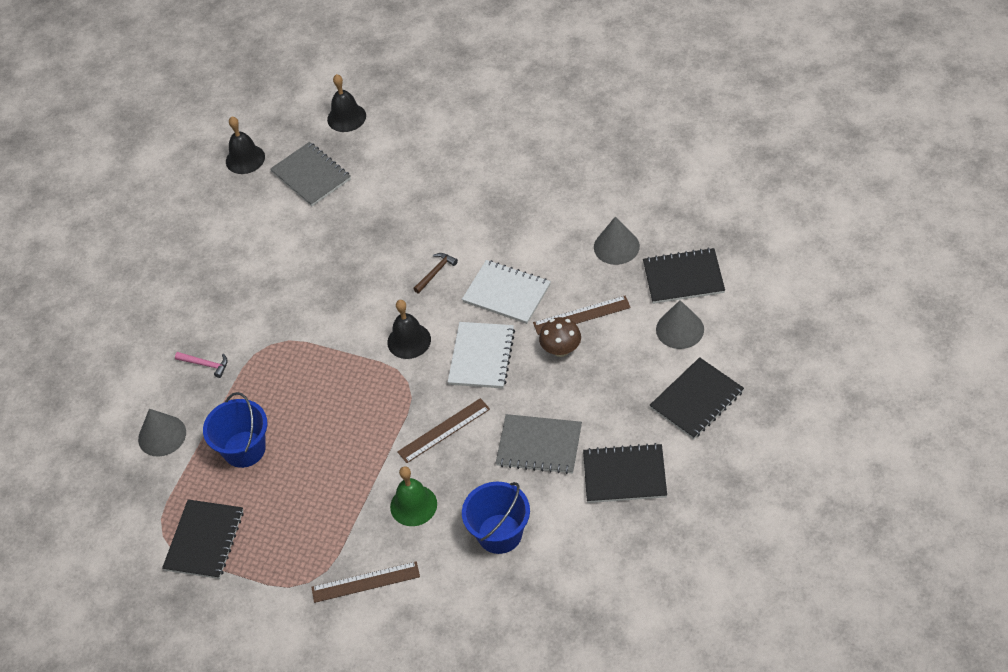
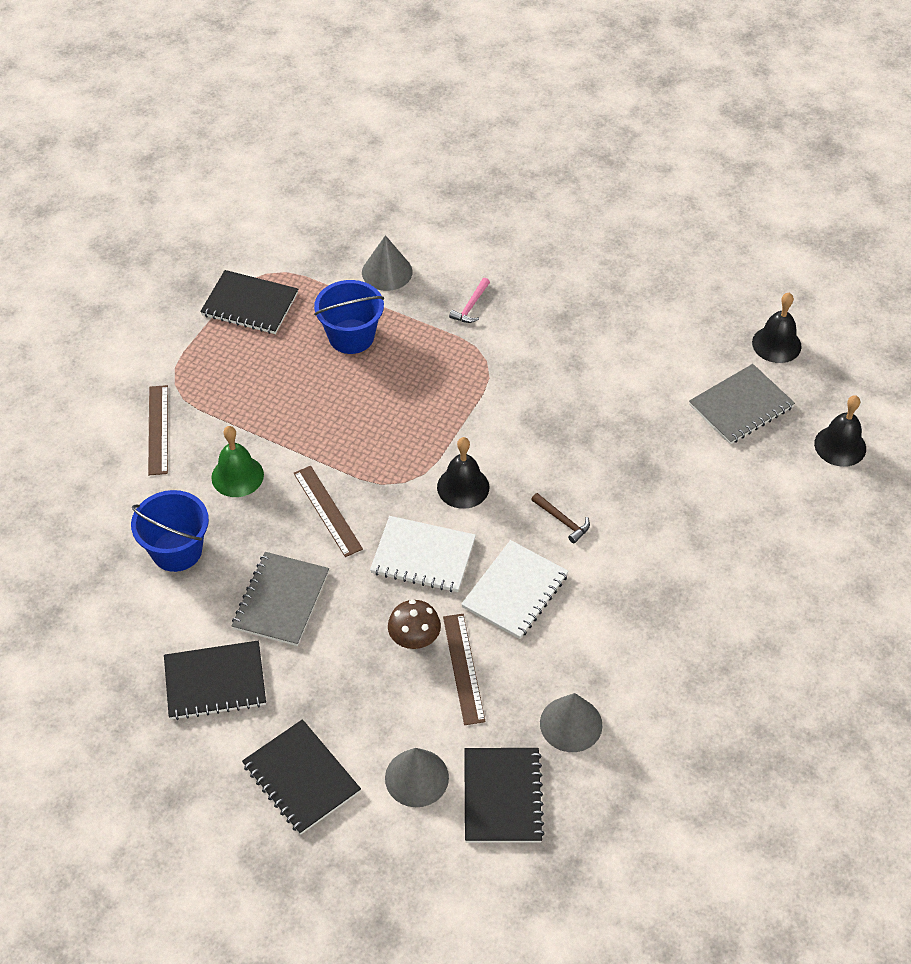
camera: 90 degrees right, 0 degrees up
(624, 475) = (215, 682): black notebook -> black notebook turned 75 degrees clockwise

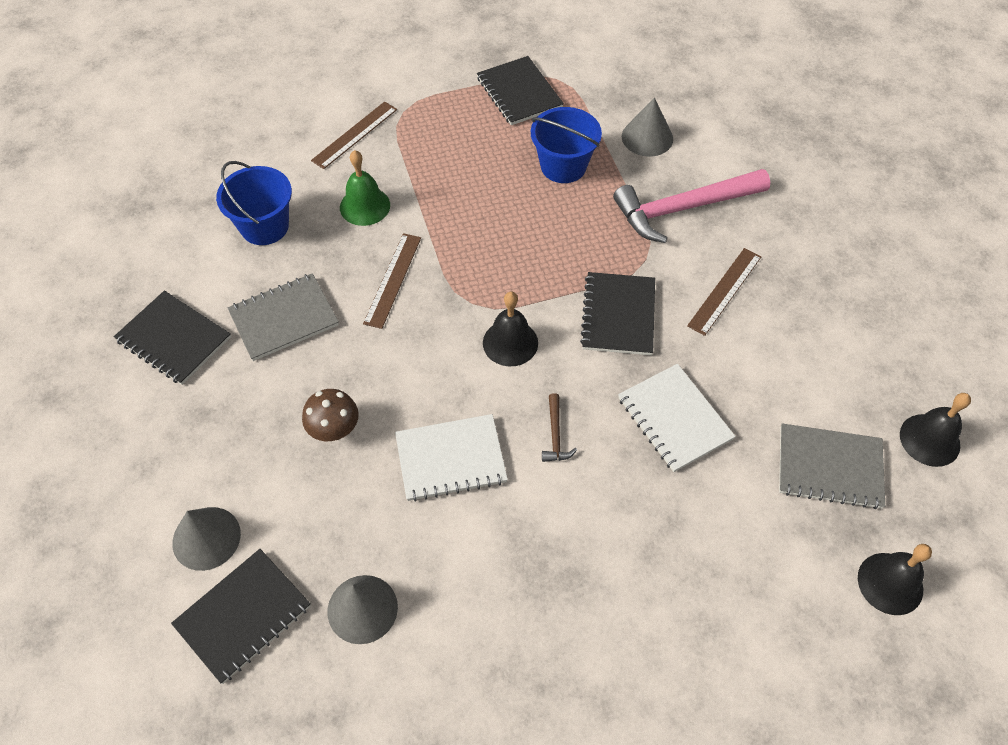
camera: 45 degrees right, 5 degrees up
(301, 778) = (137, 461): black notebook -> black notebook (618, 315)
(423, 556) = (417, 371): white notebook -> white notebook (674, 419)
(463, 668) = (340, 485): brown ruler -> brown ruler (725, 291)
(471, 306) = (683, 208): pink hammer -> pink hammer, size x2.41

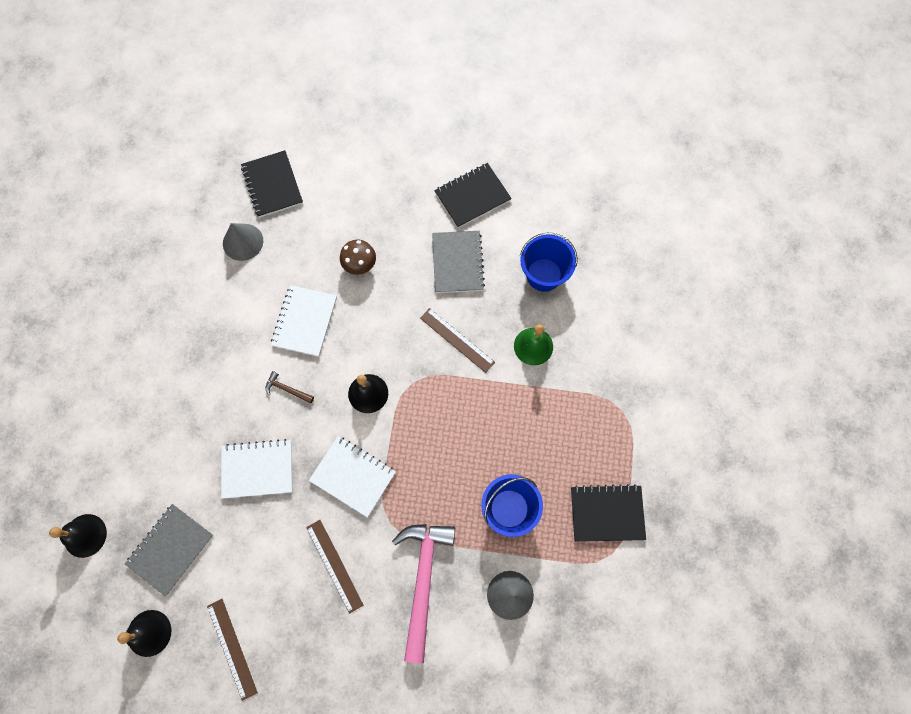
camera: 115 degrees right, 15 degrees up
(206, 538) = (326, 180): grey cone -> none
(355, 135) = (610, 365): brown ruler -> brown ruler (232, 648)
(618, 315) = (353, 476): black notebook -> white notebook

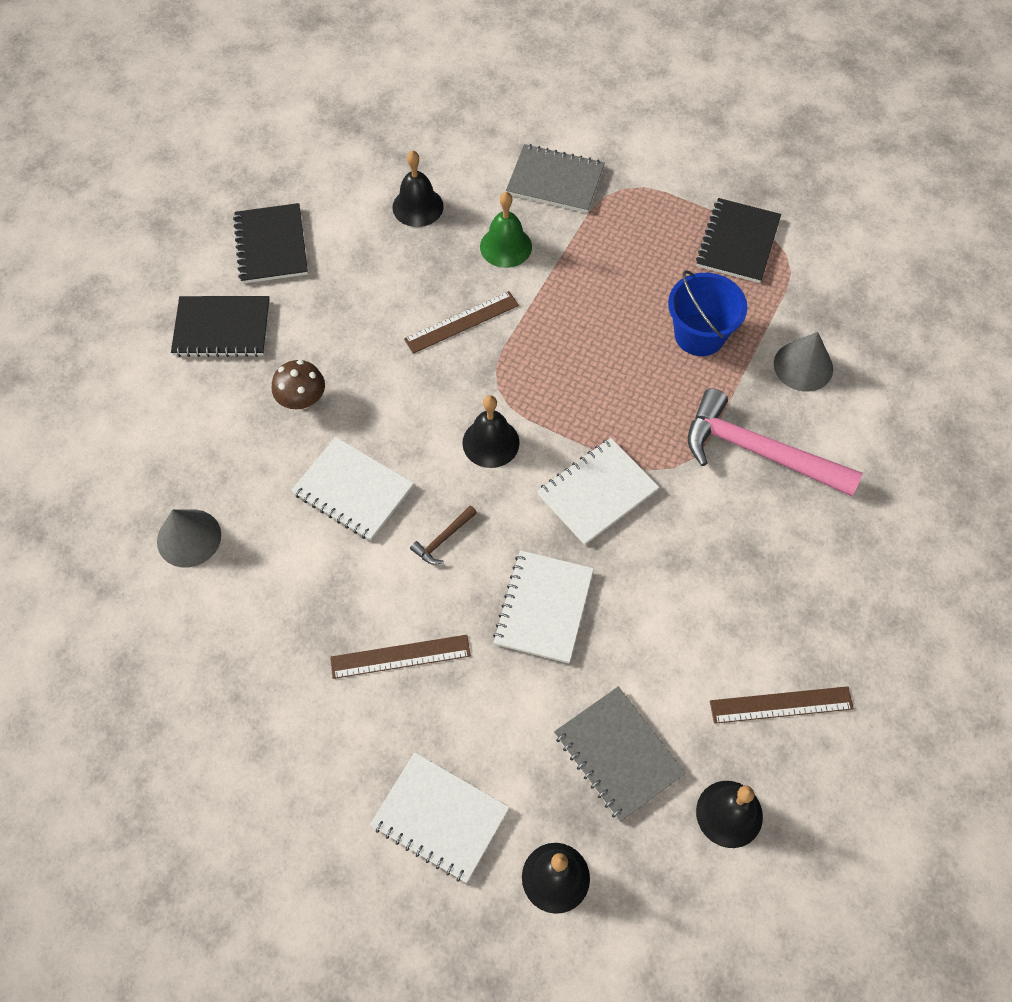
camera: 70 degrees left, 10 degrees down
(105, 454) = (440, 817): none -> white notebook
(272, 185) = (119, 475): black notebook -> black notebook (222, 328)
(334, 565) = (708, 547): brown ruler -> brown ruler (400, 656)
(457, 262) = (356, 289): grey notebook -> grey notebook (555, 181)
(544, 275) = (418, 206): blue bucket -> black bell

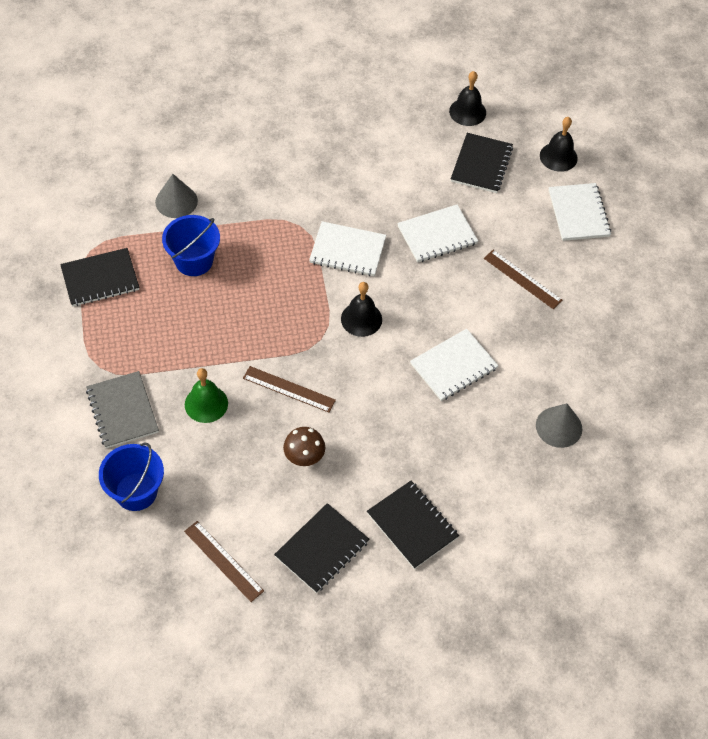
camera: 130 degrees left, 5 degrees down
(302, 400) = (421, 436): brown mushroom -> brown mushroom (304, 457)
(353, 490) = (453, 366): white notebook -> white notebook turned 60 degrees clockwise
(418, 206) = (213, 480): black bell -> none
(443, 539) = (442, 303): brown hammer -> none
(459, 148) = (136, 491): none -> blue bucket
(618, 754) = (481, 164): grey notebook -> black notebook
(758, 451) = (255, 194): pink hammer -> none
(781, 705) = (396, 117): brown ruler -> brown ruler (223, 561)

